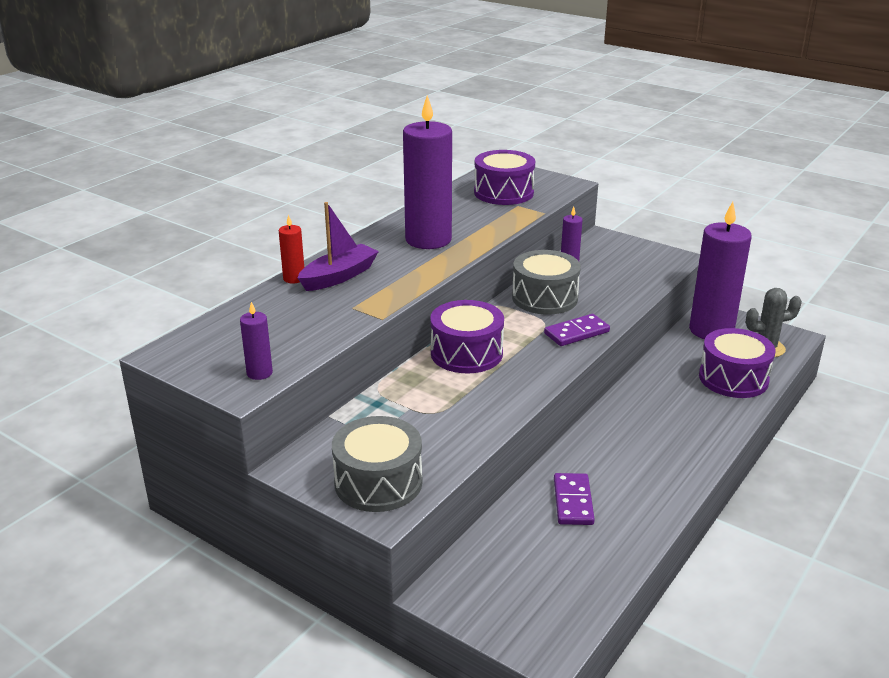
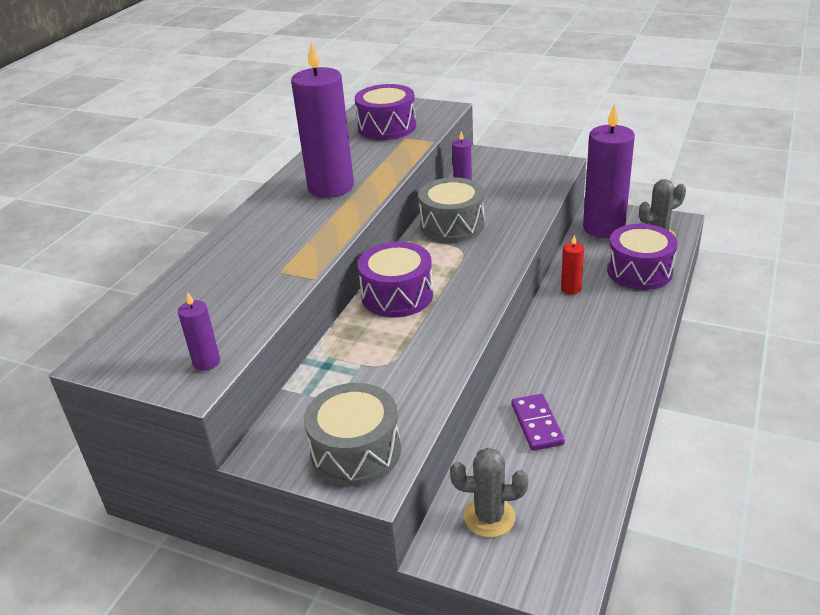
camera: 10 degrees left, 5 degrees up
(294, 278) = (209, 251): red candle -> red candle (571, 289)
(339, 276) = (254, 241): purple boat -> none
(496, 575) = (489, 517): none -> grey cactus
(576, 333) = (495, 255): purple domino -> none

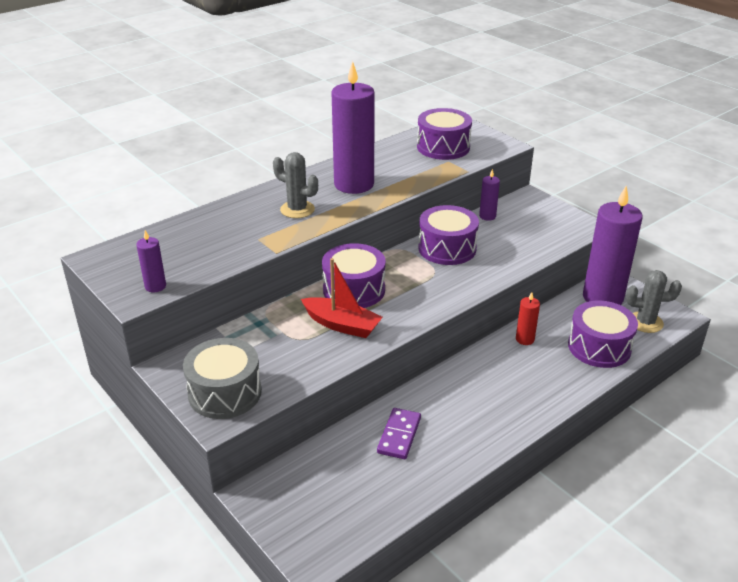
camera: 25 degrees right, 0 degrees up
(417, 333) = (342, 325): none -> red boat
(452, 225) = (447, 248): grey drum -> purple drum
(489, 517) = (304, 486): grey cactus -> grey cactus (297, 209)

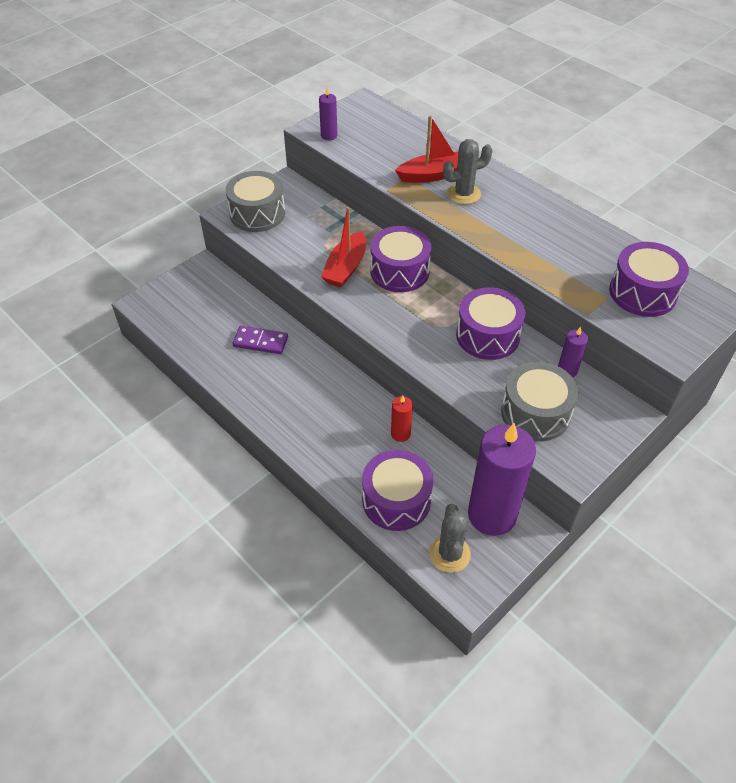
camera: 85 degrees right, 15 degrees up
(260, 223) = (433, 175): none -> red boat
(297, 209) = (463, 194): grey cactus -> grey cactus turned 45 degrees clockwise
(354, 184) = (525, 226): purple candle -> none
(534, 235) = (535, 413): none -> grey drum

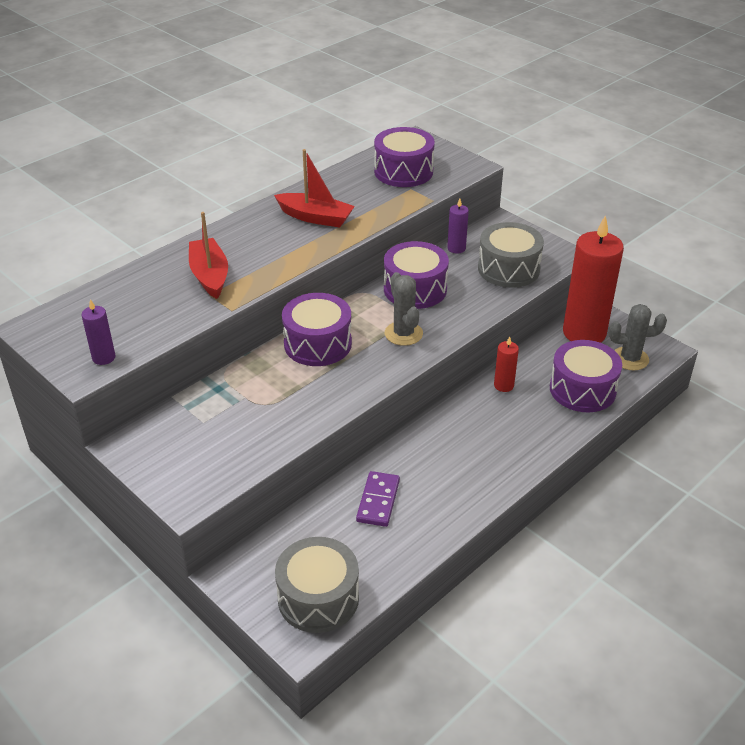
camera: 90 degrees left, 10 degrees down
(257, 214) = (191, 470): grey drum -> grey drum (318, 598)
(346, 268) = (308, 385): red boat -> red boat (315, 217)
(463, 194) = (249, 257): grey cactus -> grey cactus (403, 333)
(492, 515) = (584, 333): purple candle -> red candle

